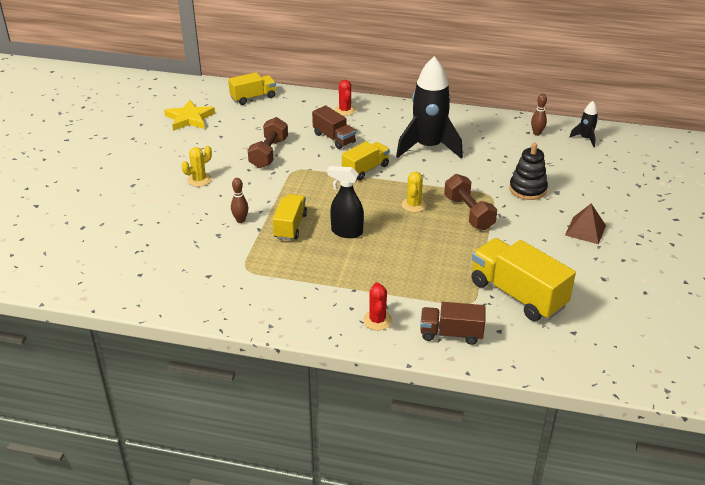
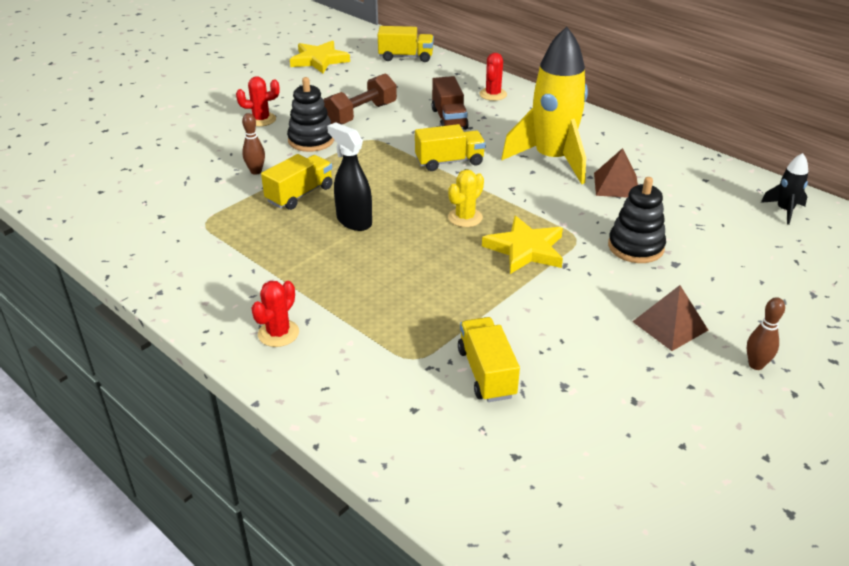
camera: 30 degrees right, 0 degrees up
(199, 180) = (261, 119): yellow cactus -> red cactus
(254, 184) = (311, 140): none -> black stacking toy
(428, 147) = (552, 160): black rocket -> yellow rocket
(451, 334) = (348, 387): brown truck -> none
(468, 213) = (525, 249): brown dumbbell -> yellow star
(482, 152) = (616, 185): none -> brown pyramid
(517, 295) = (486, 373): yellow truck -> yellow truck, size x0.61
(537, 133) = (717, 184): brown bowling pin -> brown bowling pin (756, 365)

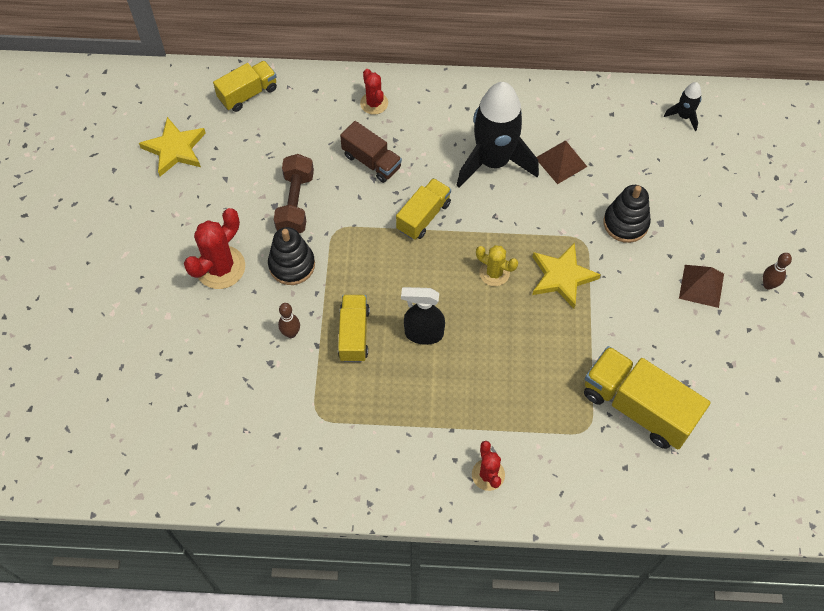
camera: 40 degrees left, 25 degrees up
(261, 119) = (220, 267): red cactus -> red cactus, size x1.64
(465, 217) = (494, 273): yellow cactus -> yellow cactus turned 60 degrees counterclockwise
(486, 373) = (638, 407): yellow truck -> yellow truck, size x1.65
(552, 160) = (493, 162): yellow rocket -> black rocket

